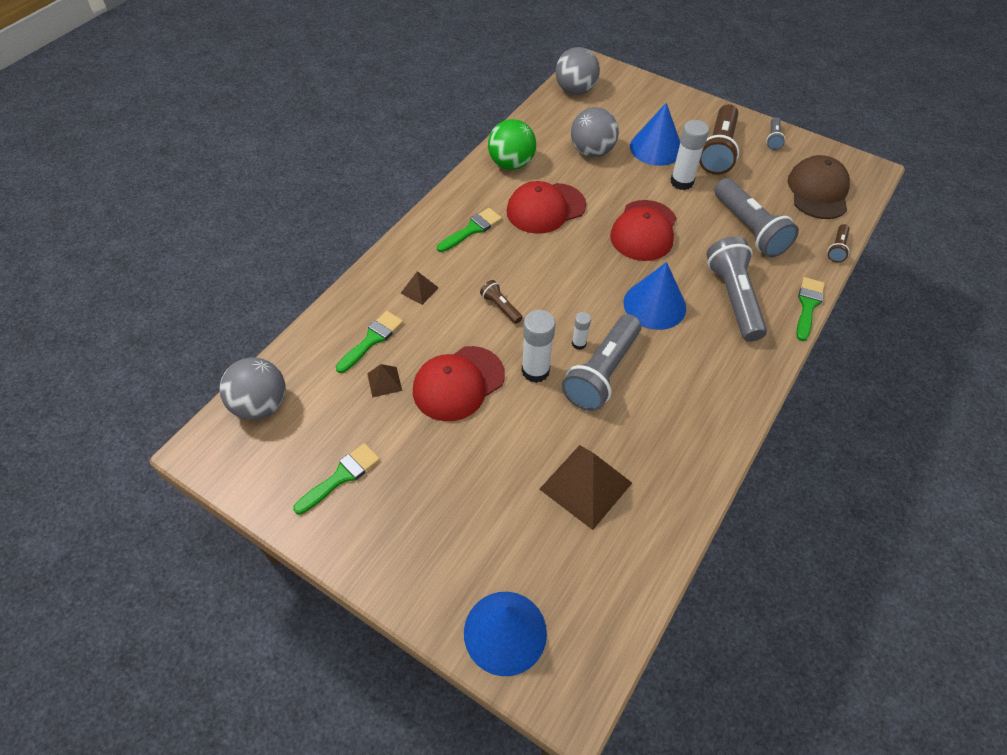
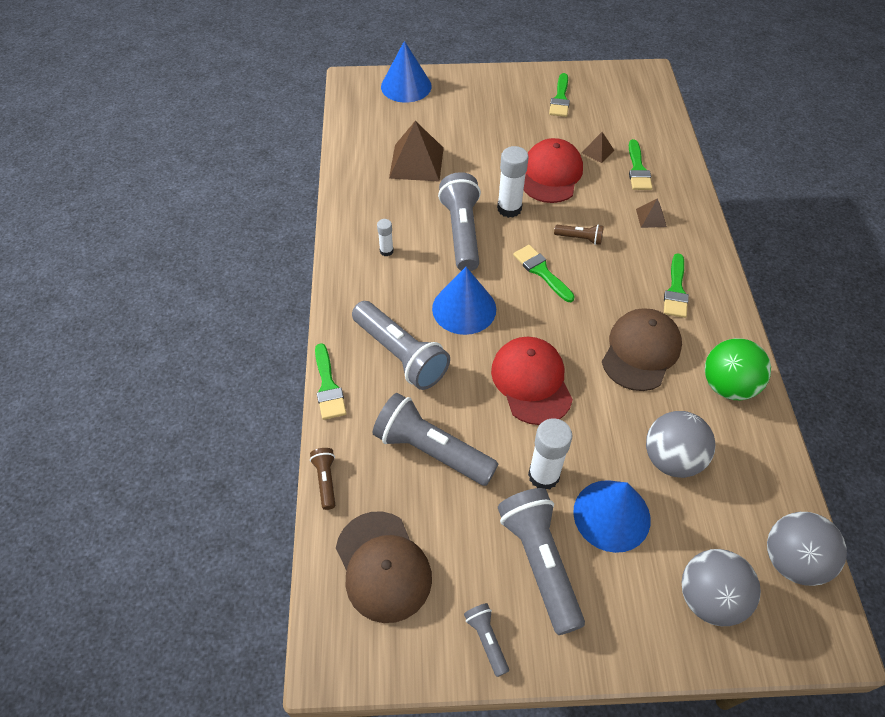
camera: 145 degrees right, 0 degrees up
(261, 405) = (650, 104): grey ball -> grey ball (709, 598)
(545, 208) = (641, 351): red cap -> brown cap
(562, 299) = (541, 271): none -> green brush
(579, 344) = (496, 243): white glue stick -> white glue stick (386, 251)
(718, 150) = (539, 562): brown flashlight -> grey flashlight

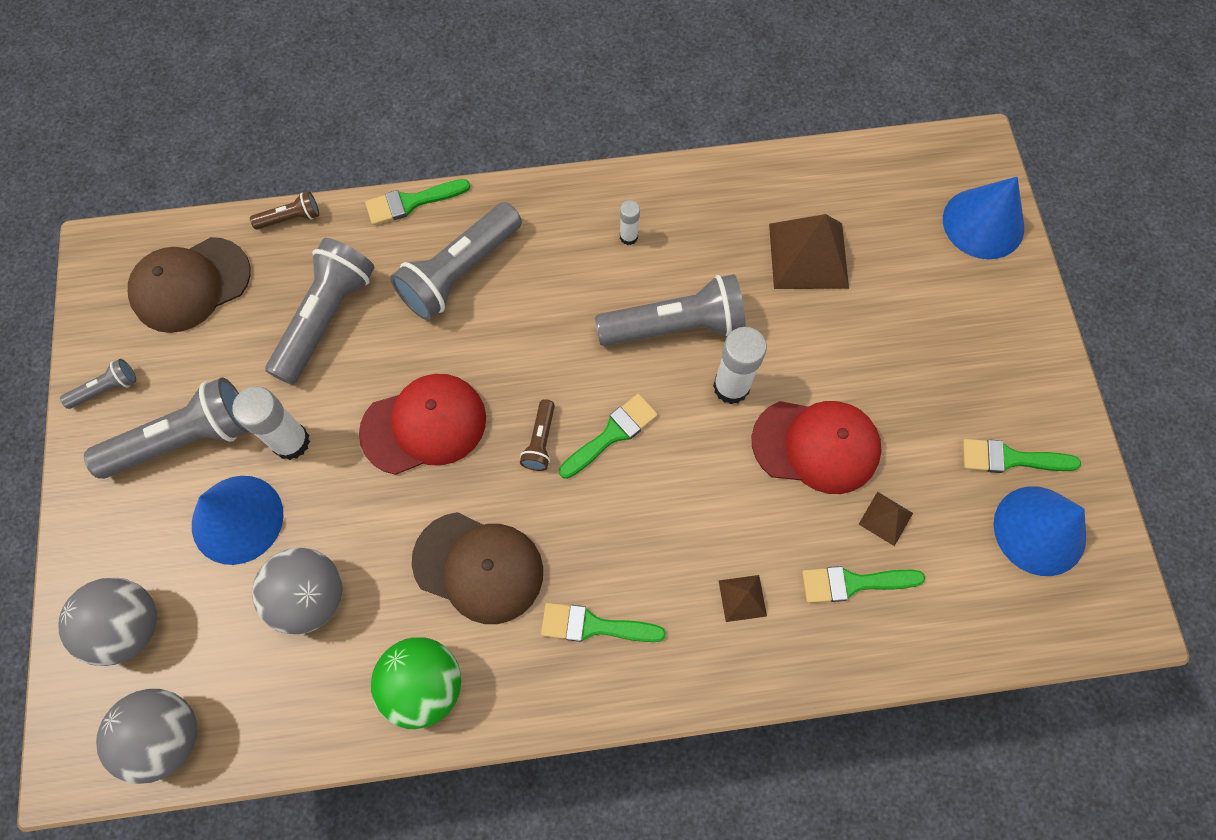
camera: 85 degrees right, 15 degrees up
(464, 308) = (537, 338): blue cone -> blue cone (1039, 530)
(579, 238) = (683, 487): brown flashlight -> brown flashlight (540, 441)

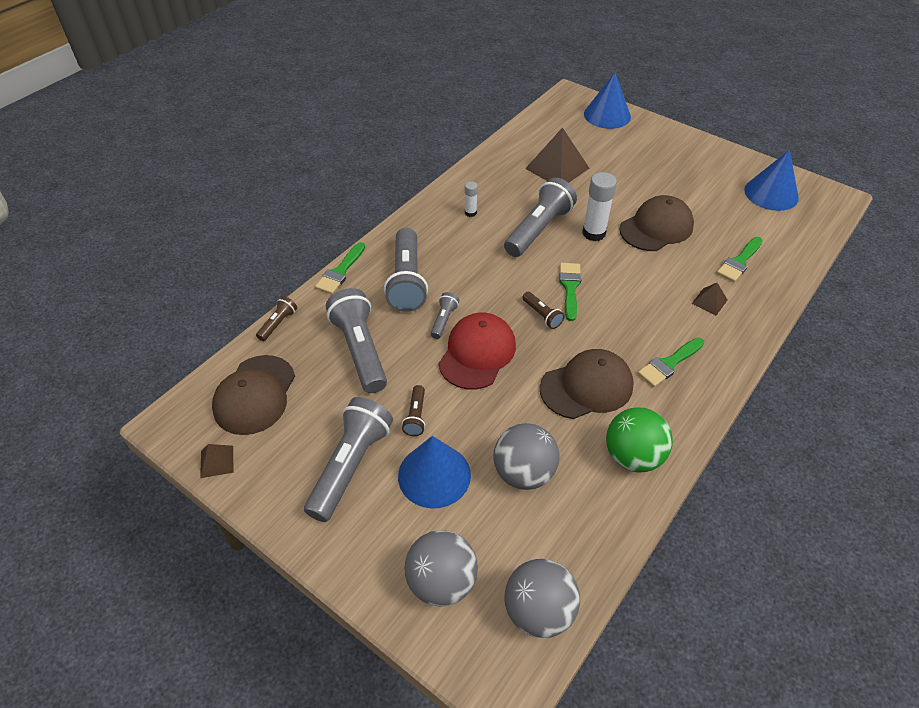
camera: 45 degrees left, 20 degrees down
(106, 389) = (265, 483): grey flashlight -> grey flashlight (443, 320)
(291, 442) = (416, 416): white glue stick -> brown flashlight
(816, 445) = (656, 227): red cap -> brown cap
(885, 518) = (717, 231): brown pyramid -> brown pyramid (217, 461)
(1010, 458) = (728, 179): green brush -> none

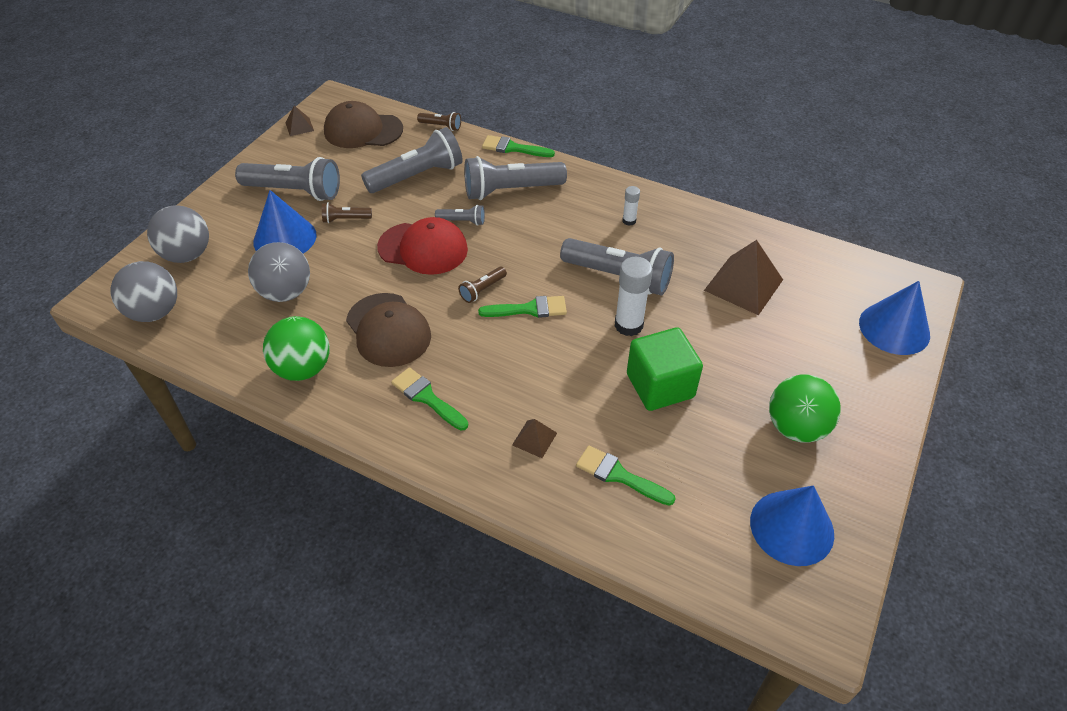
camera: 80 degrees right, 0 degrees up
(656, 227) = (660, 385): brown cap -> green cube
(692, 174) = (796, 427): none -> green ball

